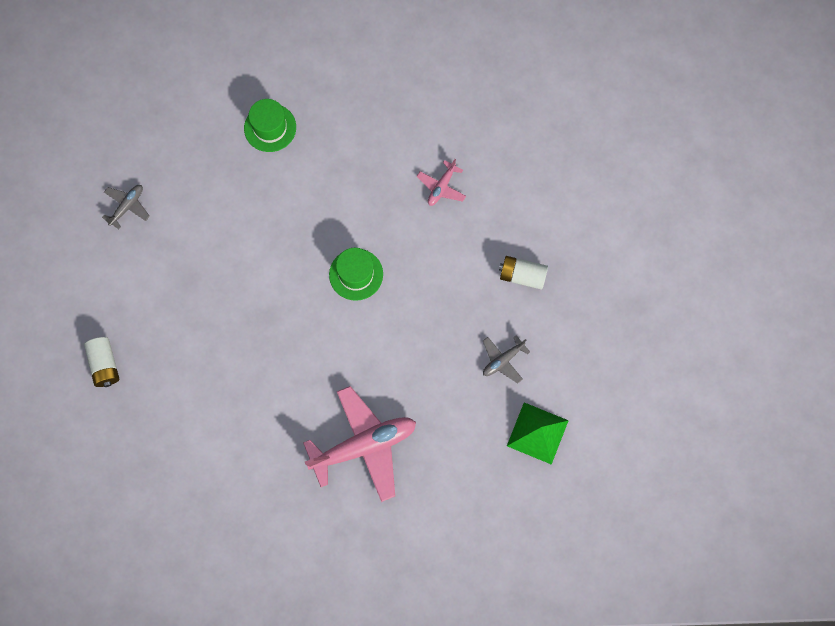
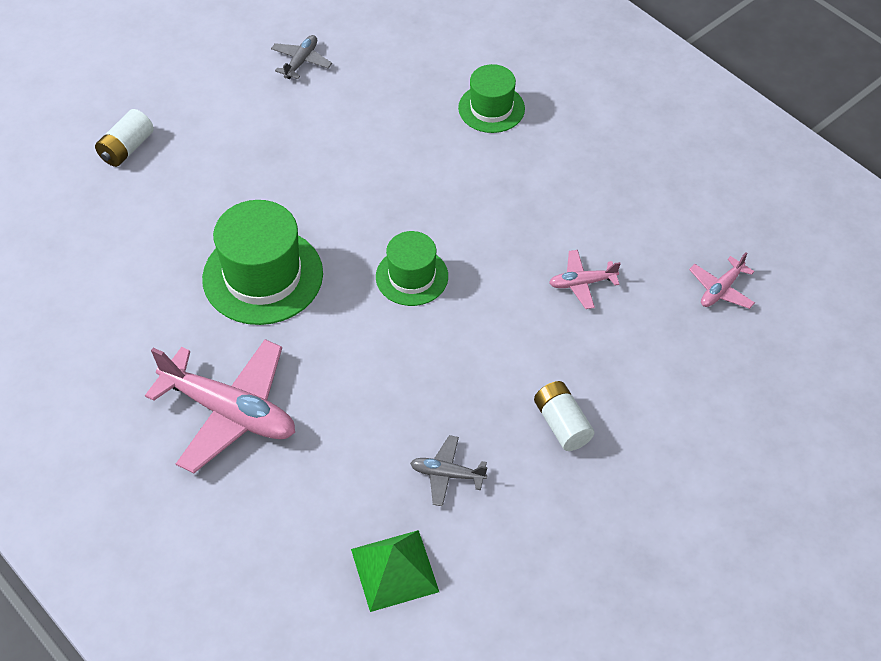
camera: 50 degrees right, 20 degrees down
(127, 206) = (301, 61): grey plane -> grey plane turned 60 degrees counterclockwise
(281, 357) = (262, 276): none -> green hat
(509, 119) = (721, 289): none -> pink plane

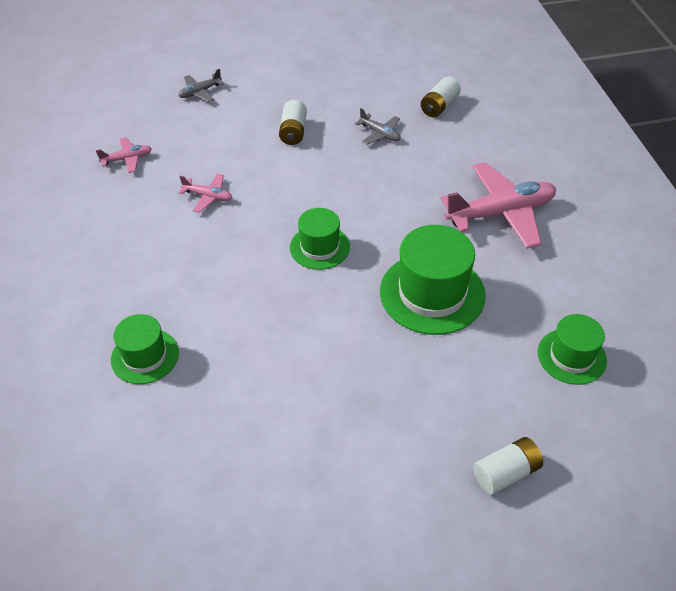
camera: 150 degrees left, 5 degrees down
(96, 269) = (571, 356): none -> green hat
(229, 412) = (500, 213): pink plane -> pink plane turned 105 degrees clockwise
(301, 61) = (276, 499): grey plane -> grey plane (200, 92)
(395, 570) = (439, 106): green pyramid -> white battery

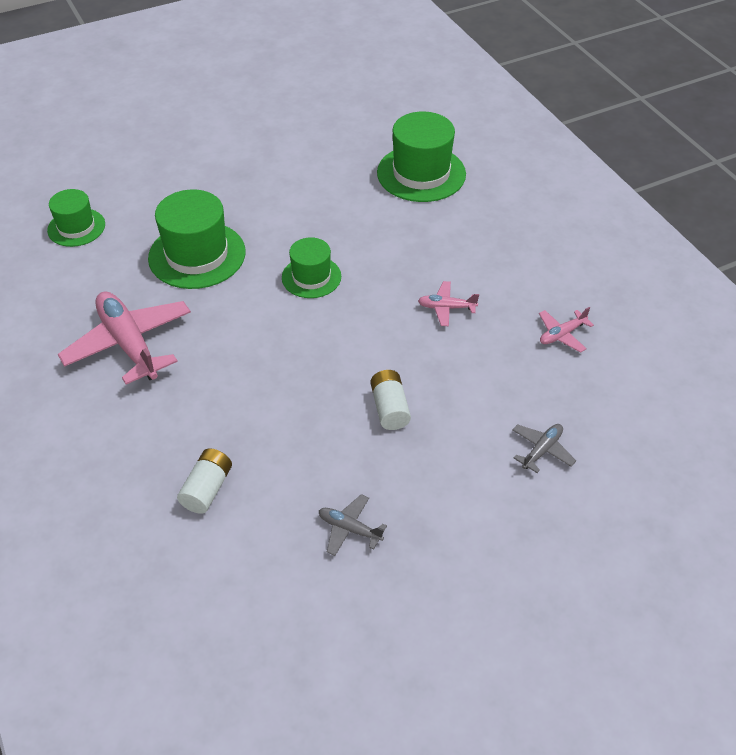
camera: 165 degrees right, 0 degrees up
(145, 356) = (421, 173): green hat -> green hat, size x1.65
(380, 134) = (280, 426): grey plane -> grey plane (349, 529)
(500, 213) = (129, 344): pink plane -> pink plane turned 90 degrees clockwise
(506, 473) = (136, 153): white battery -> none

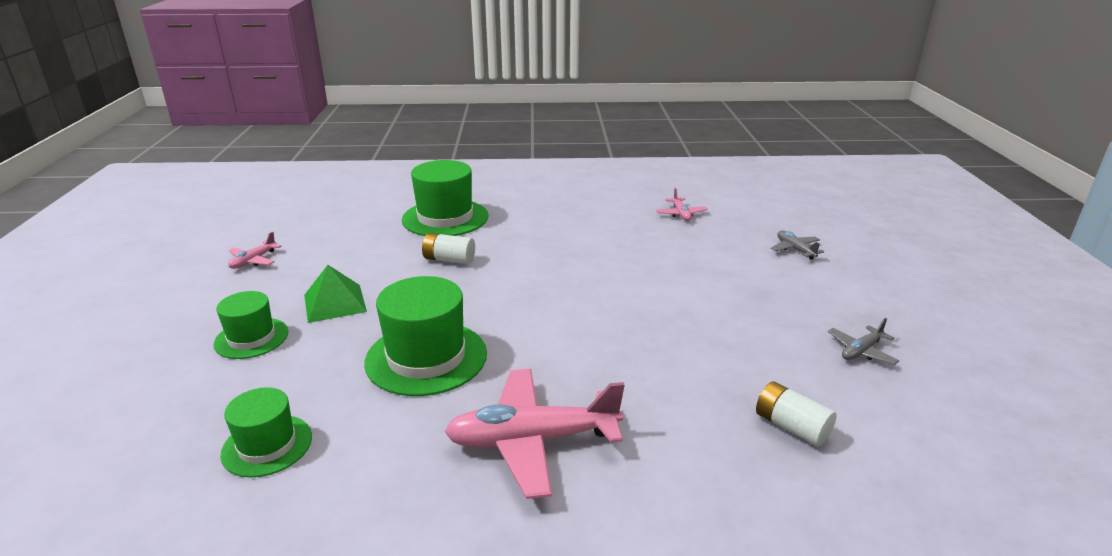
camera: 65 degrees left, 20 degrees down
(241, 178) = (334, 303): none -> green pyramid
(311, 277) = (527, 297): green hat -> green hat (251, 338)
(389, 408) = (723, 298): white battery -> white battery (449, 260)
(446, 308) = (620, 247): pink plane -> pink plane (253, 261)

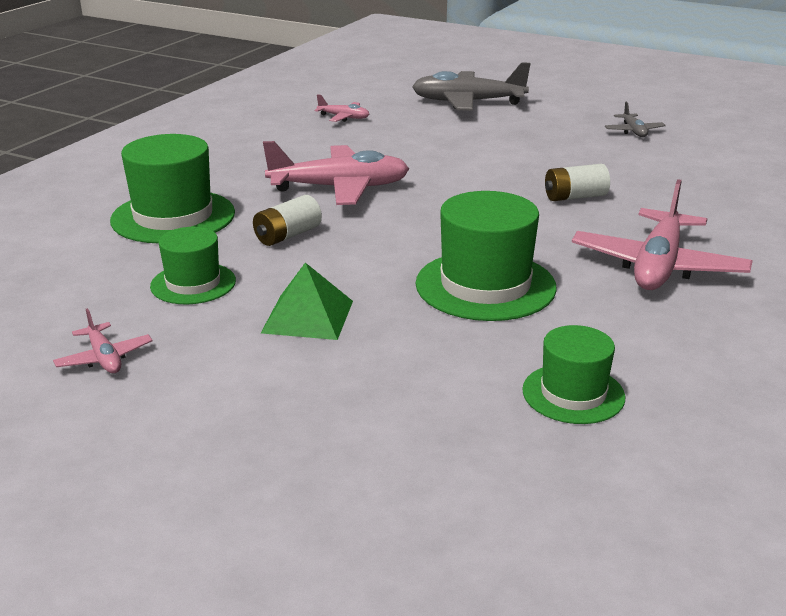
camera: 60 degrees left, 0 degrees up
(251, 338) = (333, 381): green hat -> green hat (193, 283)
(545, 252) = (339, 188): none -> pink plane
(791, 427) = (704, 178): white battery -> white battery (575, 197)
(795, 249) = (468, 102): grey plane -> grey plane, size x2.11

